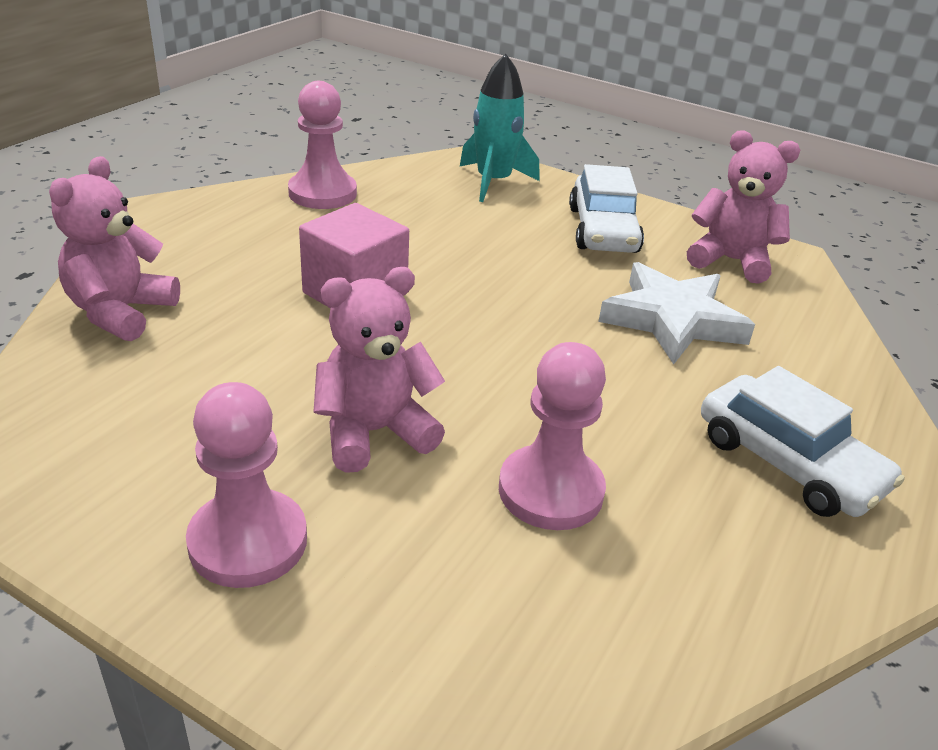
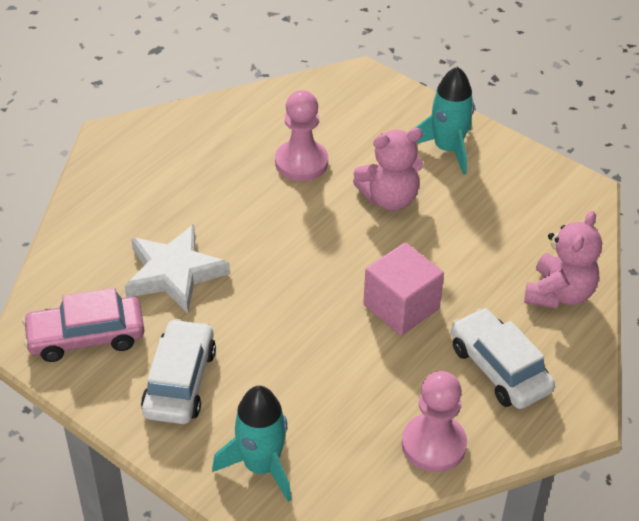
camera: 170 degrees left, 10 degrees up
(248, 541) = (447, 149): pink pawn -> turquoise rocket
(731, 261) = (86, 337): pink teddy bear -> pink car
(788, 463) = (166, 169): white car -> white car (499, 368)

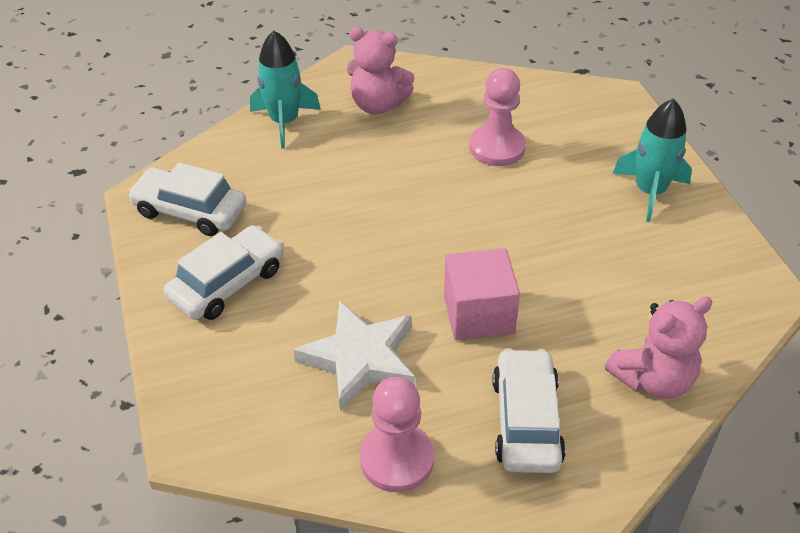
camera: 35 degrees right, 0 degrees up
(86, 337) = (190, 211): pink car -> white car
(174, 273) = (305, 192): white star -> white star (360, 359)
(261, 466) = (226, 391): turquoise rocket -> turquoise rocket (284, 122)
(389, 198) = (553, 212): pink teddy bear -> pink teddy bear (378, 105)

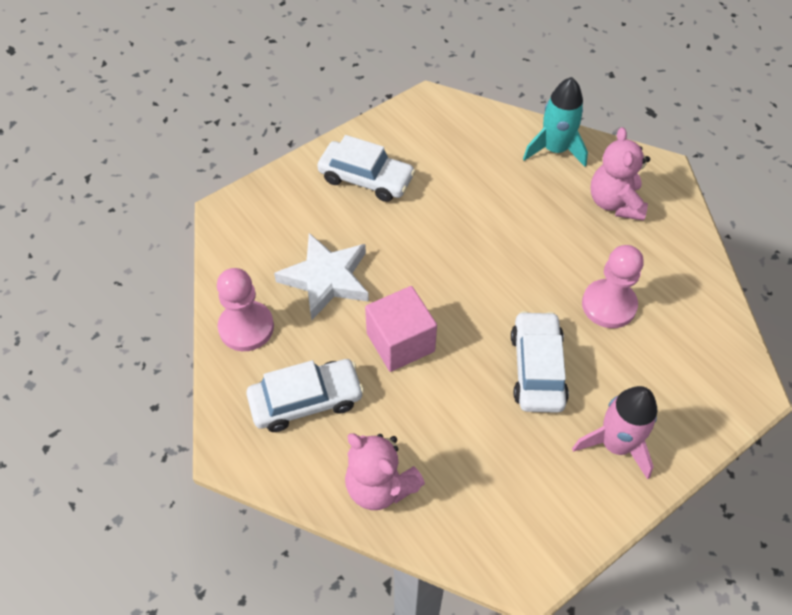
camera: 70 degrees right, 10 degrees up
(190, 211) = (426, 131): white car -> white car (537, 369)
(650, 192) = (616, 445): turquoise rocket -> pink rocket

